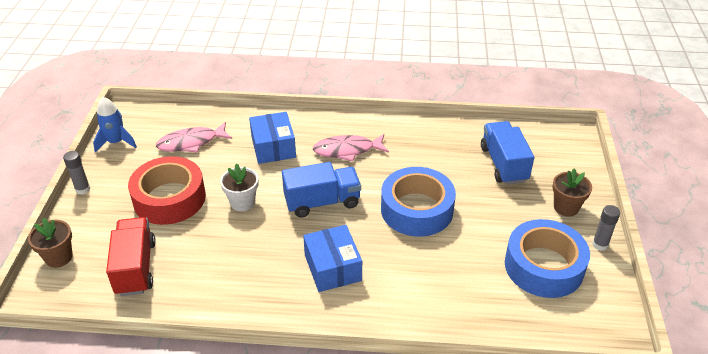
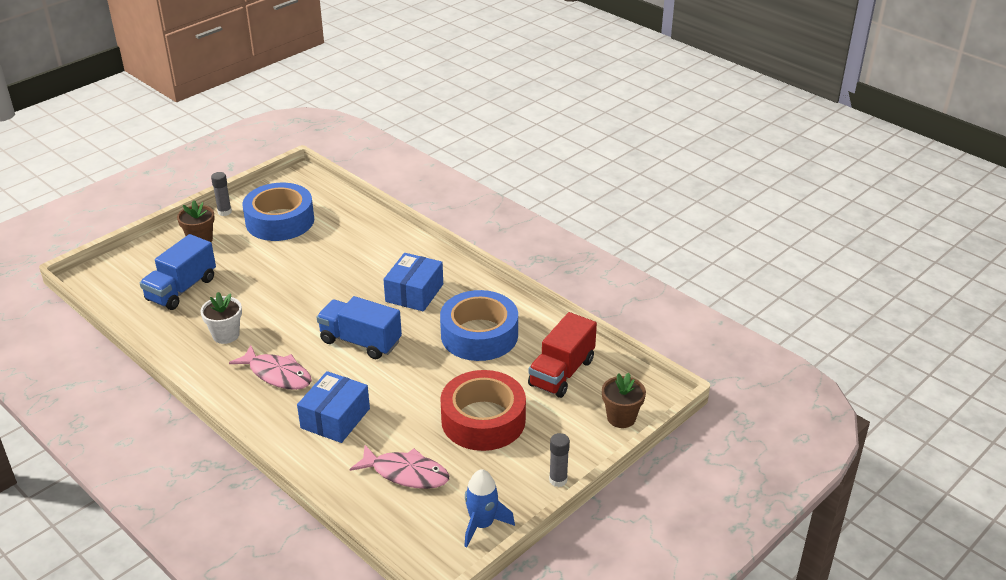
camera: 140 degrees left, 5 degrees down
(242, 202) = (424, 379): white flower pot -> white flower pot (226, 335)
(416, 209) = (300, 296): blue tape -> blue tape (479, 335)

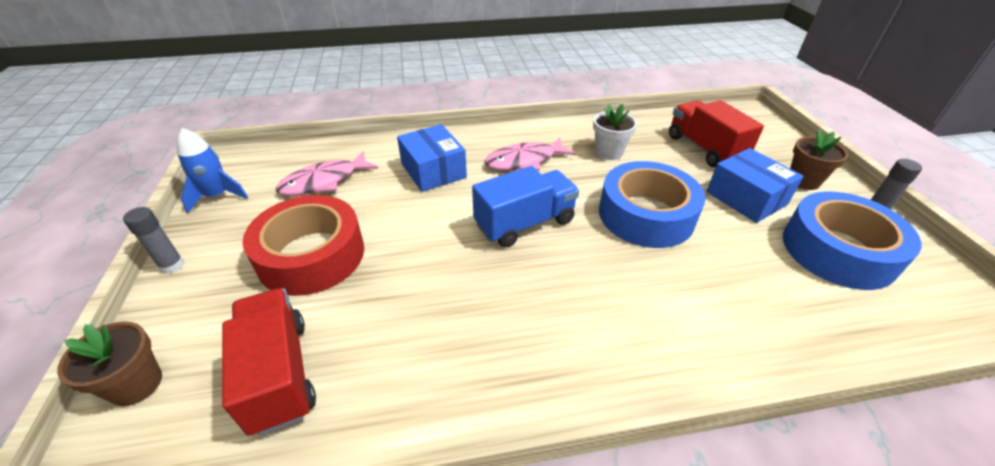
camera: 125 degrees right, 5 degrees up
(181, 289) = (704, 149): blue truck -> red truck
(414, 293) = (584, 307): blue box -> blue box (746, 198)
(479, 335) = (439, 328): blue tape -> blue tape (646, 215)

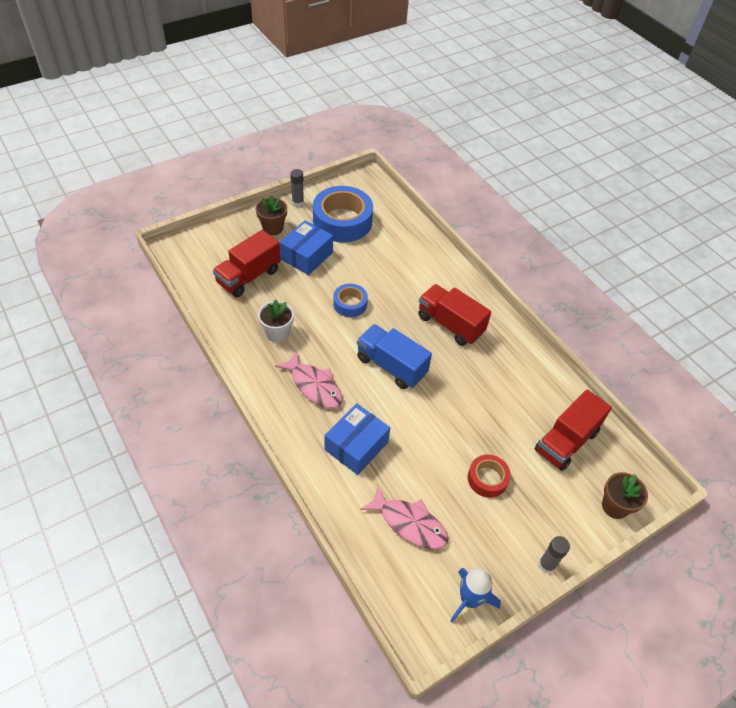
camera: 115 degrees left, 10 degrees up
(311, 255) = (487, 479): red tape -> red tape, size x0.52
(579, 311) = (450, 324): none -> red truck
(646, 215) = (350, 304): blue tape -> blue tape, size x0.52

